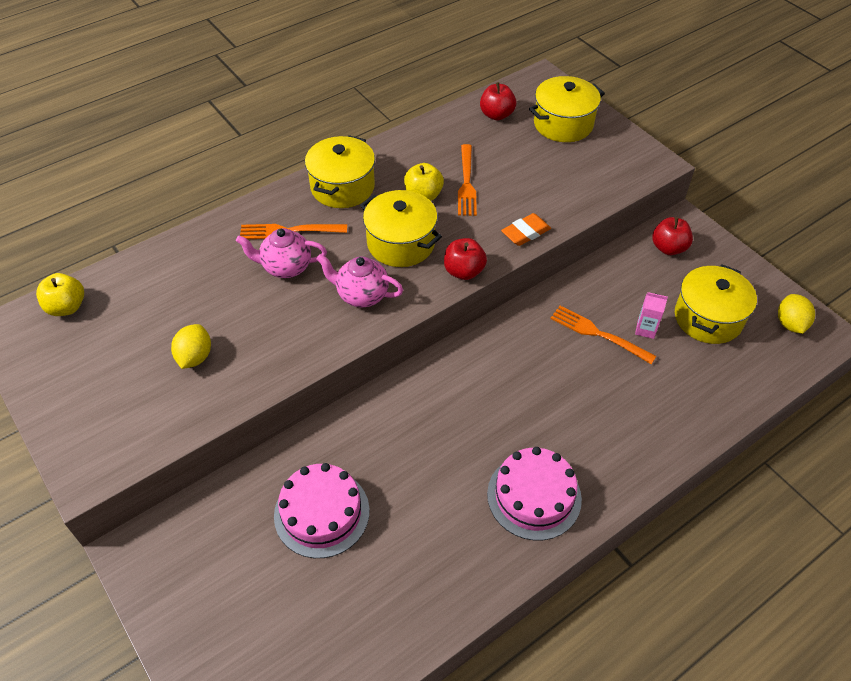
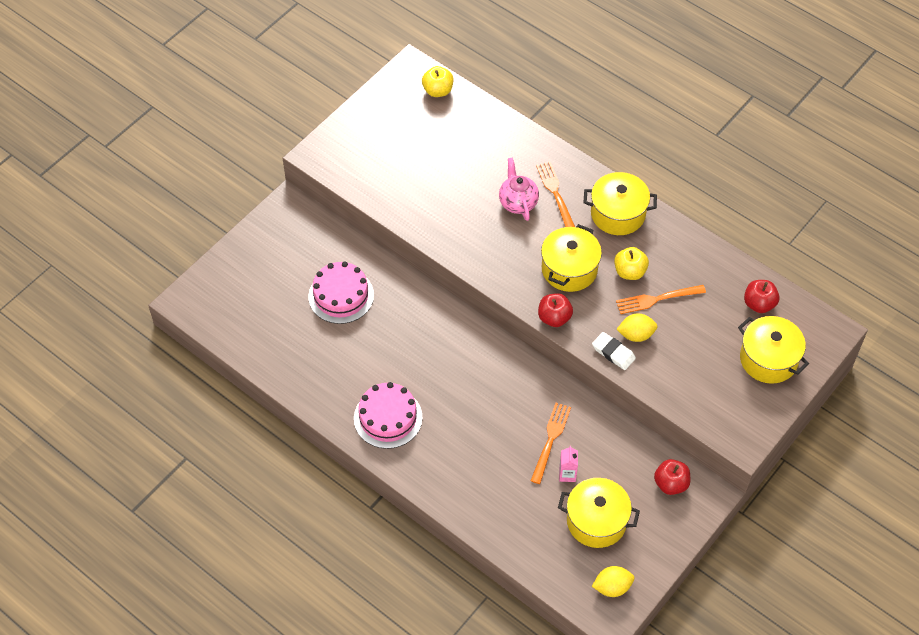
camera: 75 degrees right, 5 degrees up
(195, 357) = (419, 177): yellow lemon -> yellow lemon (636, 335)
(362, 295) = (507, 257): pink teapot -> none
(525, 232) = (613, 353): orange eraser -> white eraser

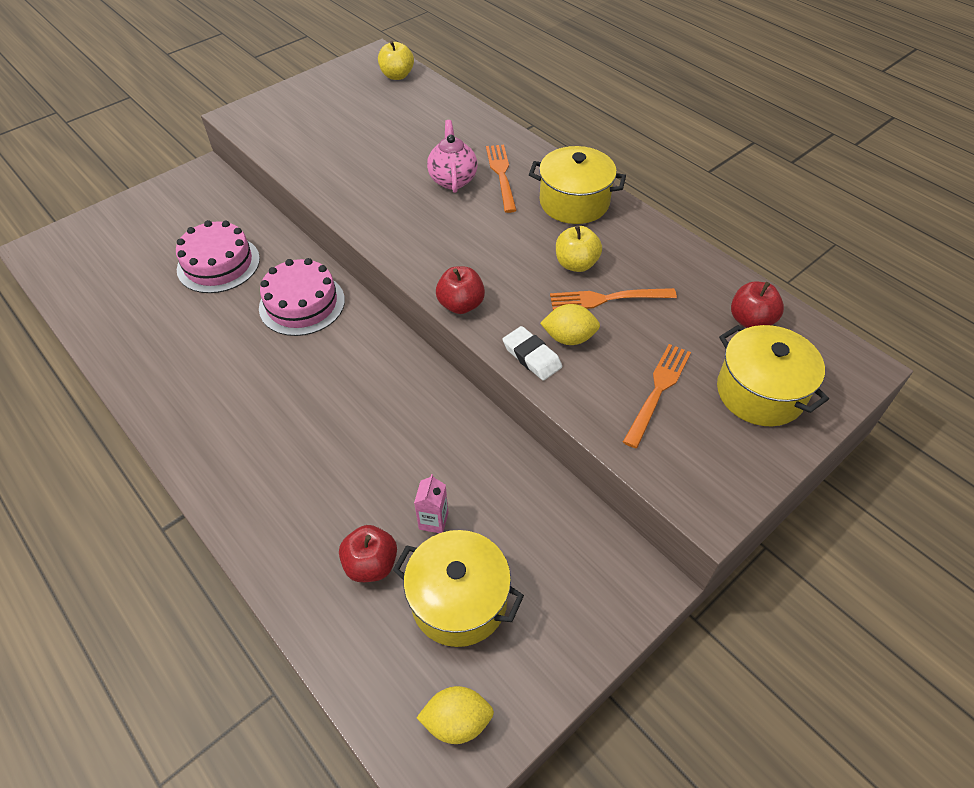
camera: 10 degrees right, 5 degrees down
(388, 418) = (212, 409): pink cake -> pink cake (302, 304)
(550, 440) = (423, 468): orange fork -> orange fork (658, 391)
(569, 269) = (497, 253): yellow pot -> none
(671, 484) = (587, 558): red apple -> red apple (371, 564)

